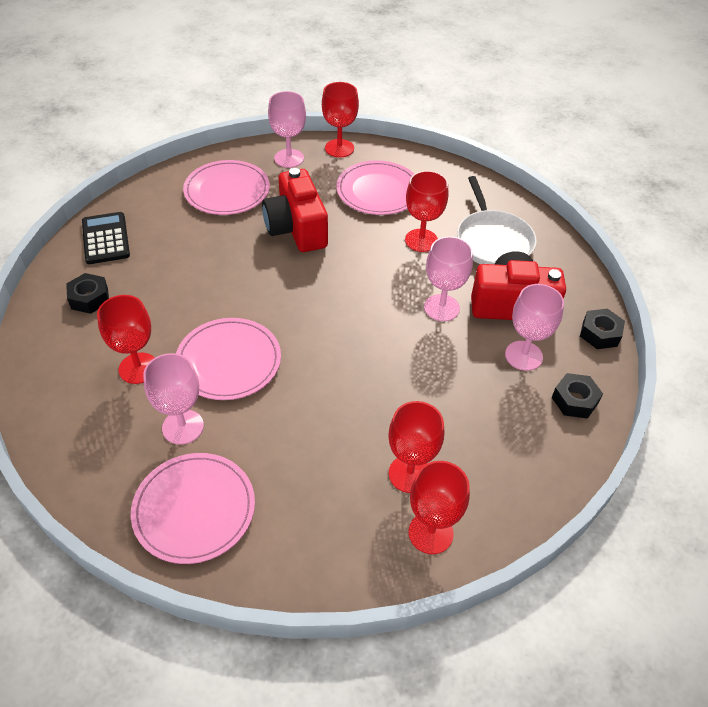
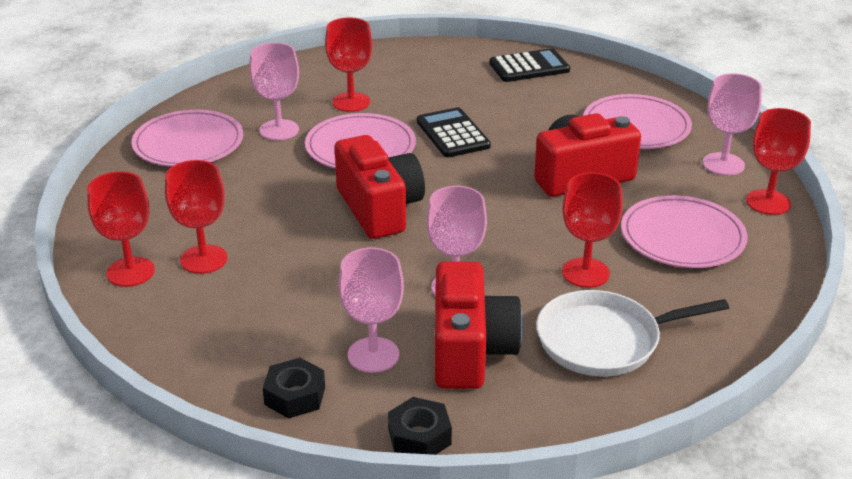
camera: 90 degrees right, 15 degrees down
(89, 298) = (441, 69): black nut -> none
(217, 297) = (452, 134): none -> black calculator
(334, 349) = (379, 209): none -> red camera

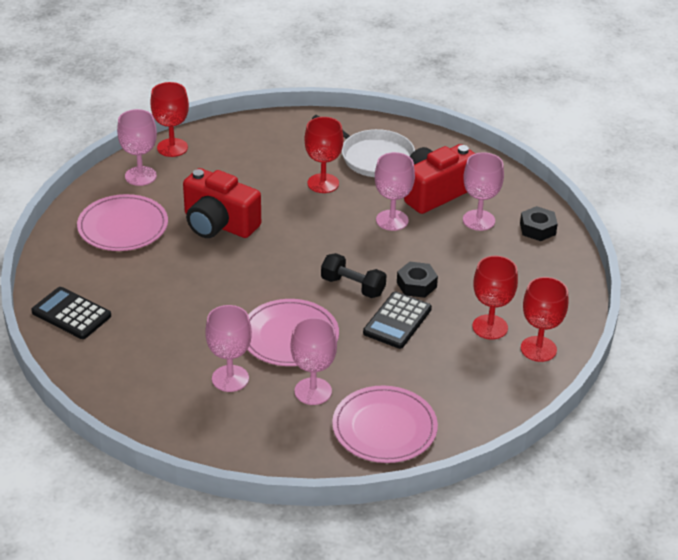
camera: 130 degrees left, 5 degrees up
(351, 102) = (230, 378): red goblet -> pink goblet
(379, 209) = (353, 286): red camera -> black dumbbell
(419, 437) = (509, 180): black nut -> black nut (416, 285)
(452, 134) = (223, 302): black calculator -> black calculator (397, 321)
(682, 236) = (246, 164): pink plate -> none

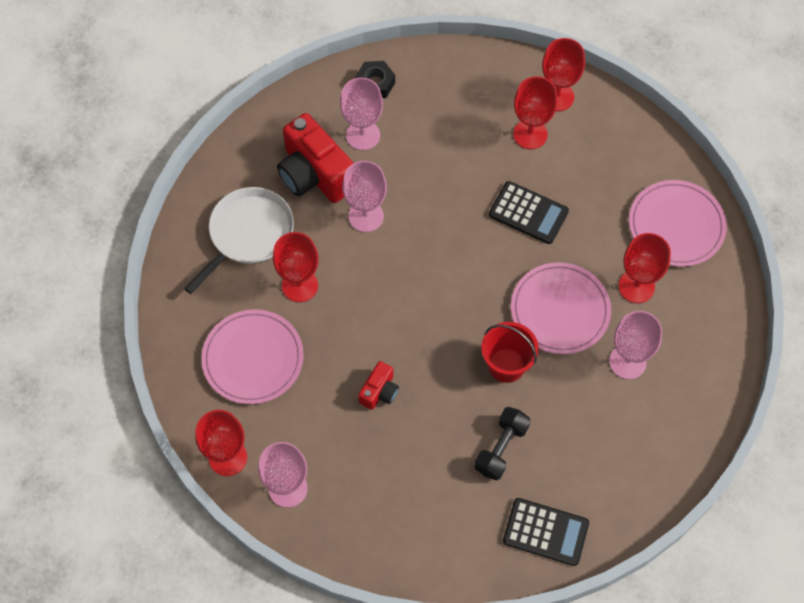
camera: 90 degrees left, 25 degrees up
(71, 314) = (545, 532): black calculator -> black calculator turned 105 degrees counterclockwise
(123, 226) = (388, 497): pink plate -> pink plate (253, 358)
(219, 224) = (379, 391): red camera -> red camera, size x0.49
(235, 298) = (506, 365): none -> red bucket
(313, 391) = (636, 286): pink goblet -> red goblet
(353, 286) = (479, 253): black dumbbell -> black dumbbell (501, 448)
(416, 285) = (472, 195): black nut -> none

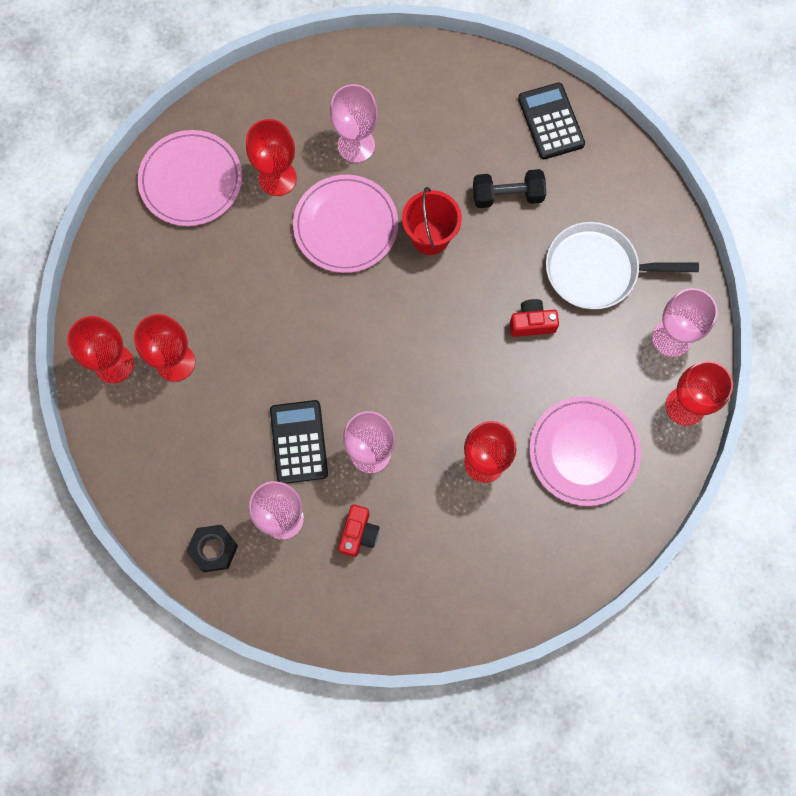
camera: 125 degrees left, 10 degrees up
(248, 234) = (467, 549): white pan -> white pan (596, 270)
(315, 174) = (358, 533): red camera -> red camera, size x0.49
(528, 213) = (265, 311): black calculator -> black calculator (299, 442)

